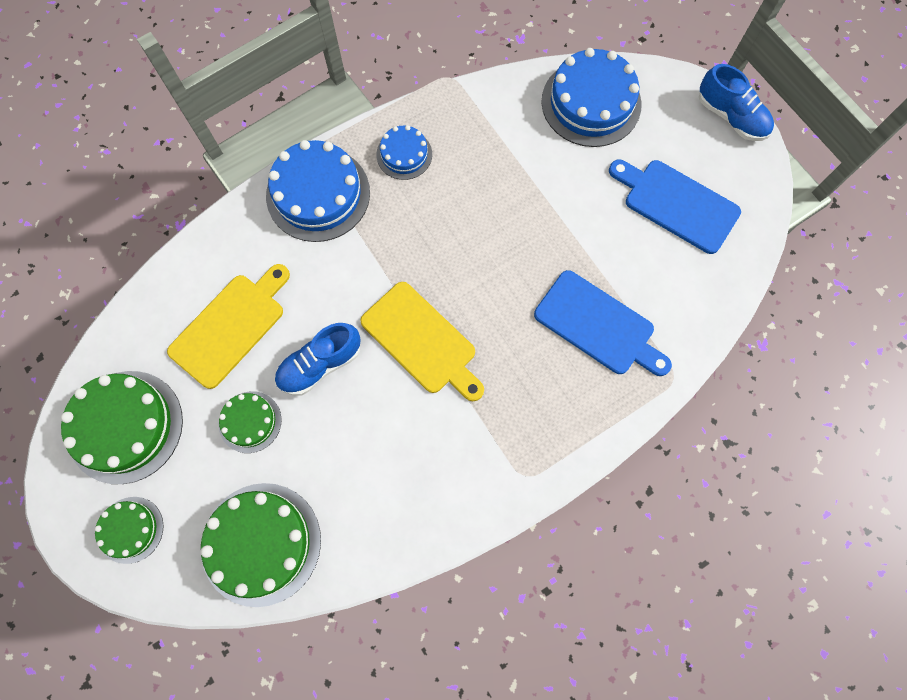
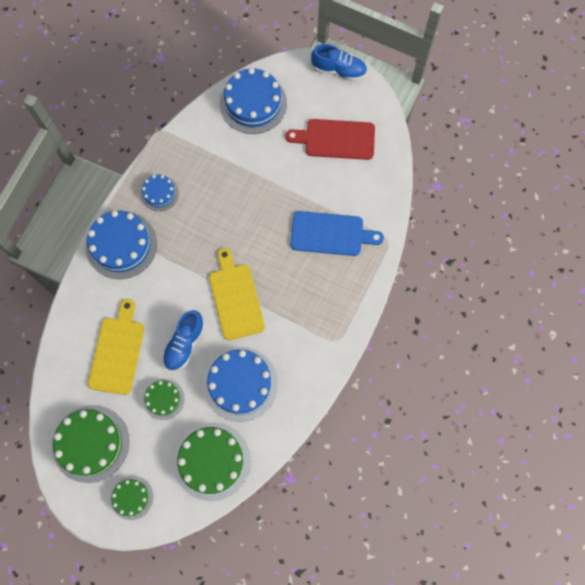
camera: 30 degrees left, 0 degrees up
(360, 460) = (240, 384): none -> blue cake
(422, 341) = (236, 298): yellow cutting board -> yellow cutting board turned 120 degrees counterclockwise
(676, 204) = (336, 139): blue cutting board -> red cutting board

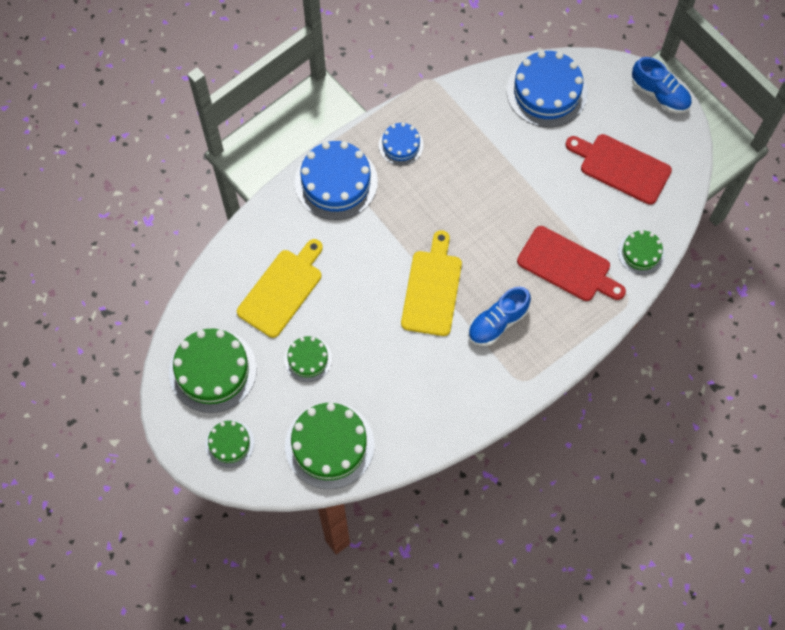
camera: 25 degrees right, 5 degrees down
(184, 344) = (356, 313): blue shoe -> blue shoe (497, 322)
(240, 384) = (396, 379): blue cake -> none
(330, 234) = (567, 266): blue cutting board -> red cutting board
(380, 200) = (641, 253): none -> green cake

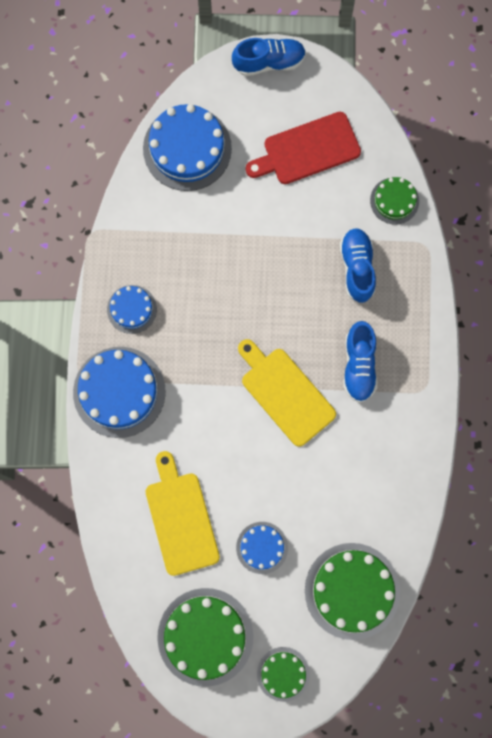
camera: 50 degrees left, 10 degrees up
(308, 359) = (262, 547): green cake -> blue cake
(567, 266) = (357, 268): red cutting board -> blue shoe

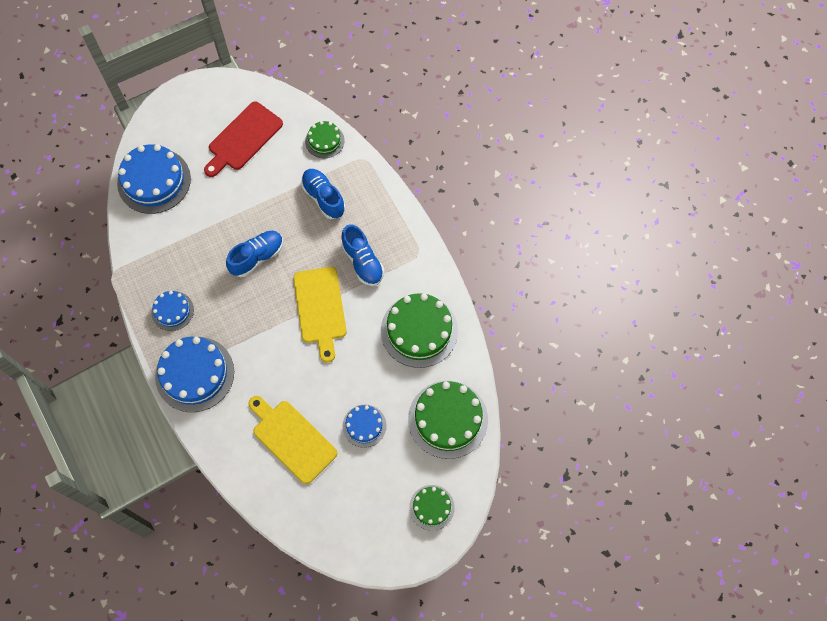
camera: 30 degrees left, 10 degrees down
(205, 636) = (358, 514): green cake -> green cake (419, 330)
(269, 62) = (183, 95): blue shoe -> blue shoe (257, 257)
(285, 393) = (320, 309): yellow cutting board -> yellow cutting board turned 120 degrees counterclockwise

